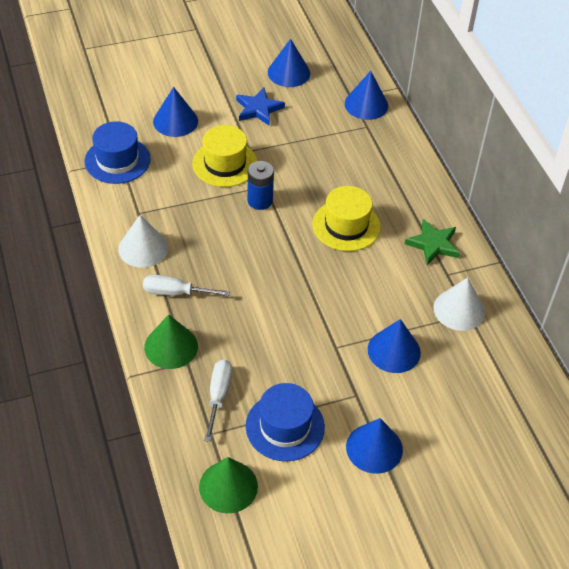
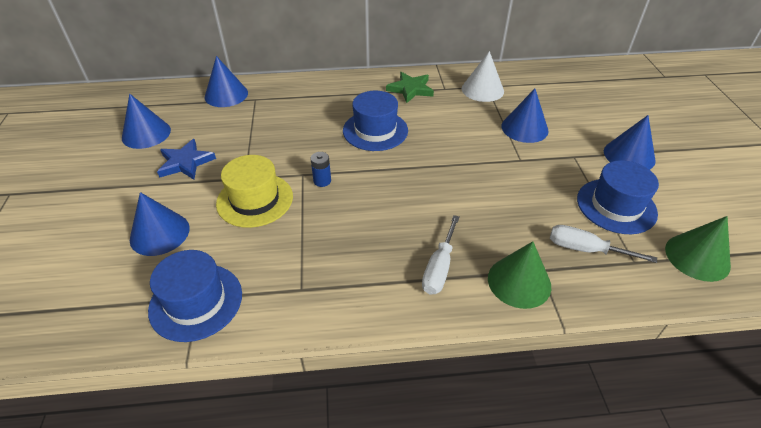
camera: 75 degrees left, 5 degrees down
(143, 248) = (362, 291): white cone -> none
(260, 201) = (322, 181): blue battery -> blue battery, size x0.65
(346, 225) = (375, 130): yellow hat -> blue hat

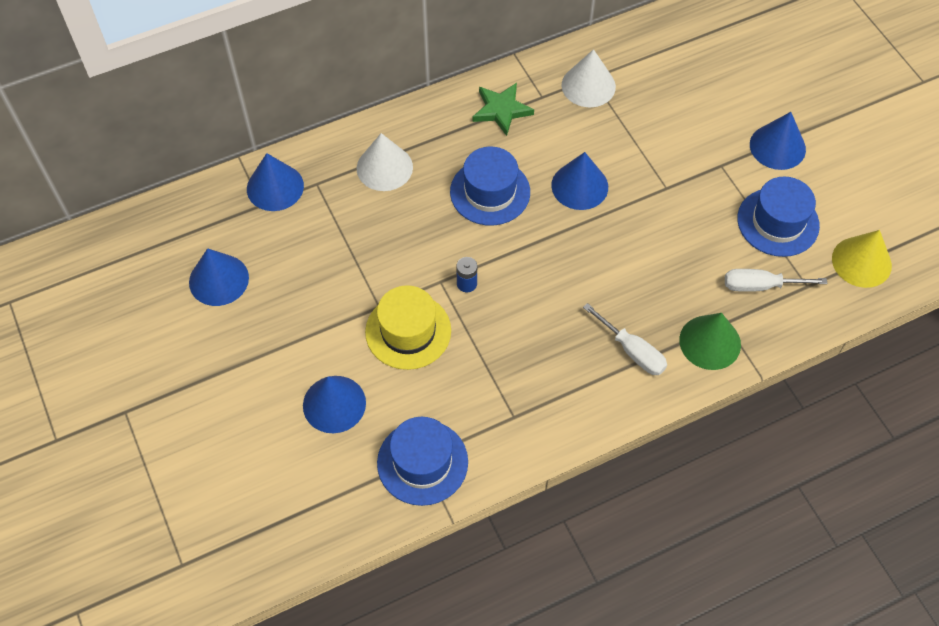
camera: 20 degrees left, 15 degrees up
(185, 162) = (297, 306): blue star -> none
(307, 101) = (384, 167): none -> white cone
(439, 268) = (632, 351): white screwdriver -> white screwdriver turned 45 degrees counterclockwise
(524, 128) = (657, 137): blue cone -> blue cone (579, 186)
(697, 257) = (861, 262): green cone -> yellow cone

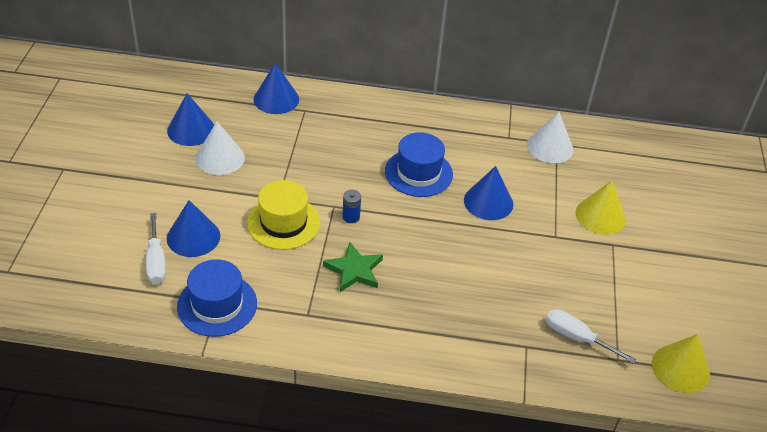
camera: 30 degrees right, 15 degrees down
(384, 167) = (358, 123): white cone -> white cone (220, 158)
(501, 110) = (471, 131): green star -> green star (354, 270)
(632, 351) = (434, 323): white screwdriver -> white screwdriver (156, 261)
(689, 140) = (600, 216): none -> yellow cone
(710, 342) = (502, 352): green cone -> none
(777, 147) = (671, 255): blue cone -> none
(778, 222) = (629, 304): blue hat -> none

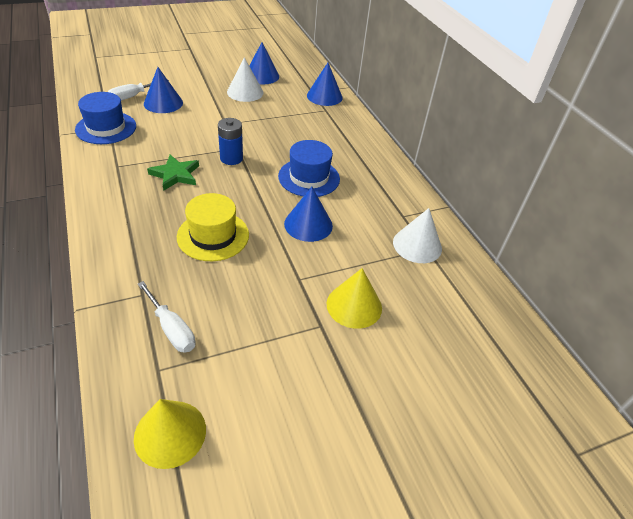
camera: 60 degrees right, 0 degrees up
(283, 222) = (202, 132): yellow hat -> yellow hat (213, 235)
(351, 217) = (231, 158): blue battery -> blue battery, size x1.55
(577, 337) = (171, 329): white screwdriver -> white screwdriver turned 135 degrees clockwise

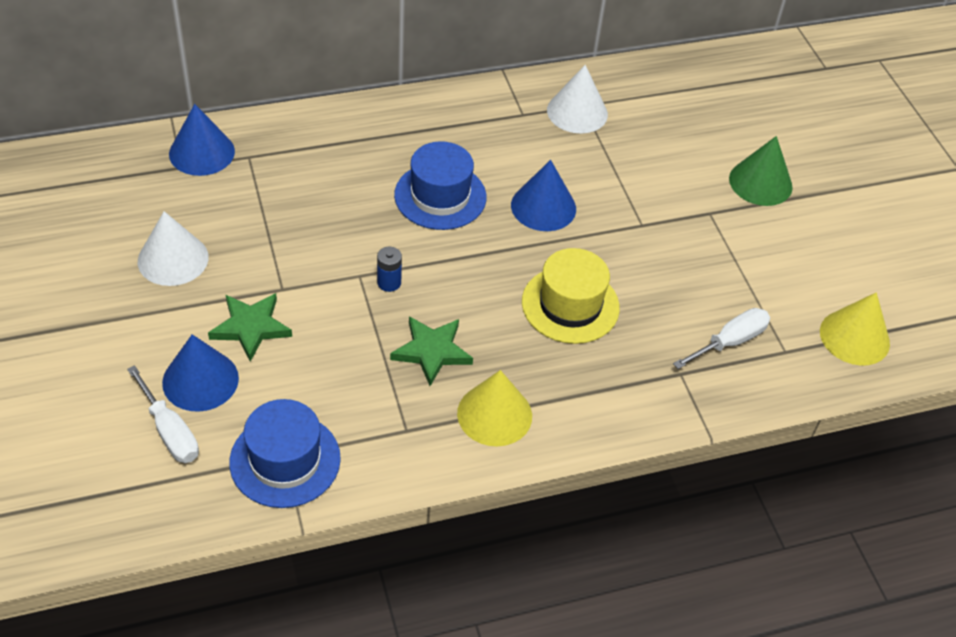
camera: 85 degrees left, 5 degrees up
(197, 115) = (251, 327): none -> green star
(231, 158) = (389, 282): blue battery -> blue battery, size x0.65
(262, 76) = (110, 232): blue cone -> none
(354, 305) = (678, 182): yellow cone -> yellow cone (494, 414)
(369, 369) = (760, 182): none -> green cone

